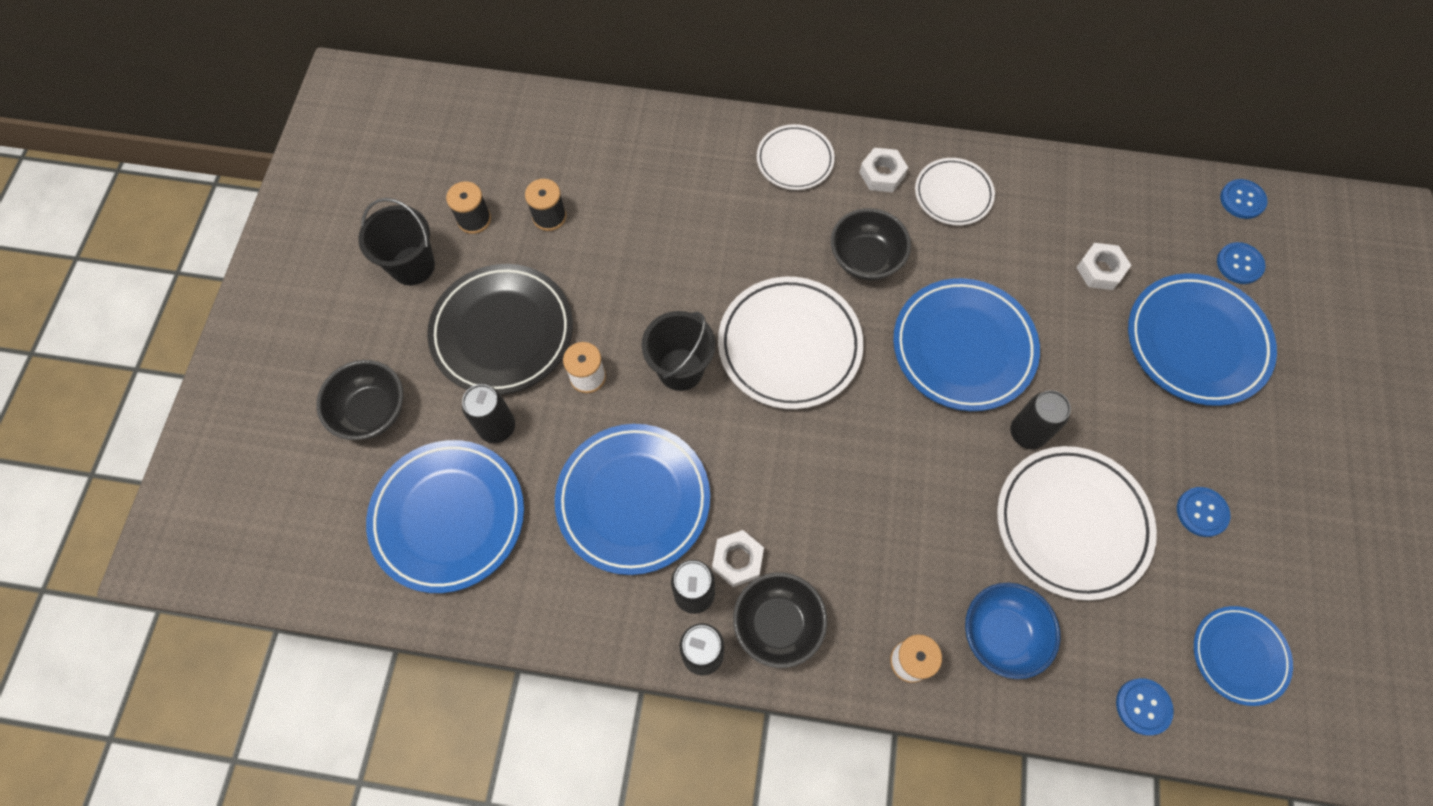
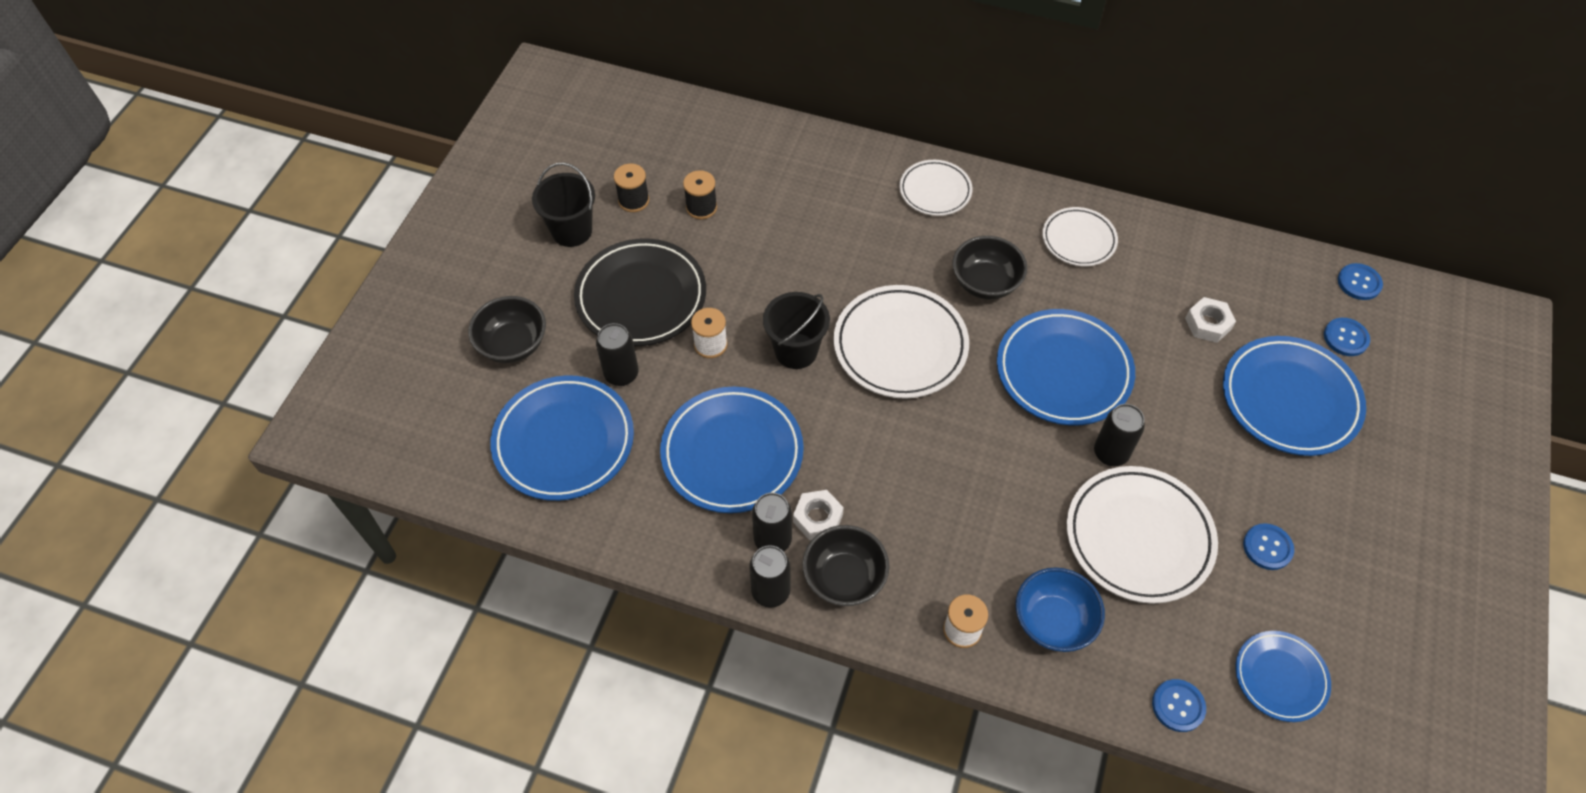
camera: 10 degrees right, 10 degrees down
(882, 174) = (1014, 214): white nut -> none

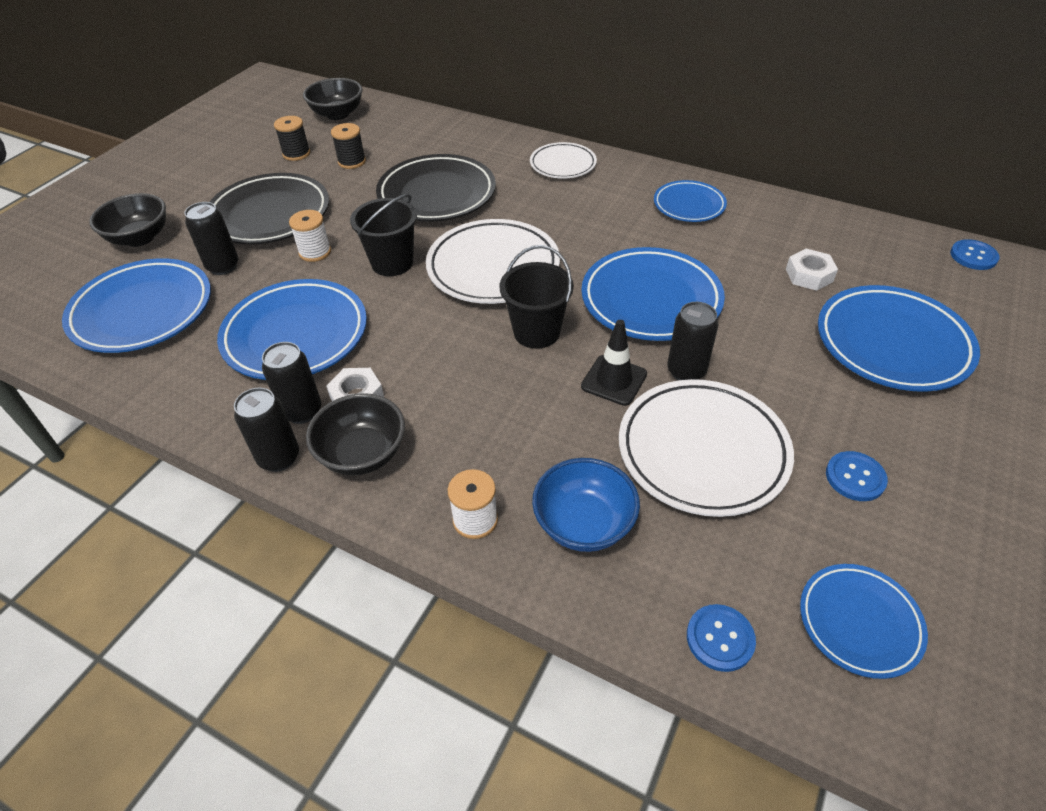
camera: 10 degrees right, 10 degrees down
(572, 231) = (234, 169): black bucket -> black bucket (536, 332)
(812, 249) = (437, 194): none -> black plate
(985, 283) = (590, 228): black bowl -> black bowl (337, 114)
(1048, 471) = (614, 380): none -> black traffic cone
(1078, 240) = (689, 205): white plate -> blue plate
(1345, 338) = (957, 298): blue button -> none

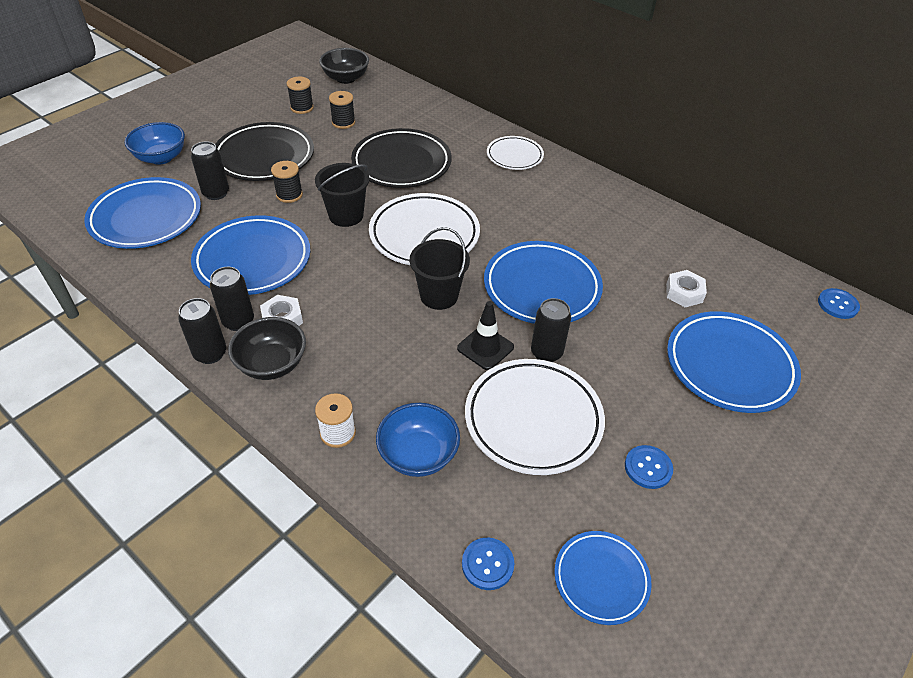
camera: 10 degrees right, 0 degrees up
(140, 238) = (161, 158): black bowl -> blue bowl
(315, 252) = (289, 195): white spool -> black spool
(689, 205) = (607, 212): blue plate -> none

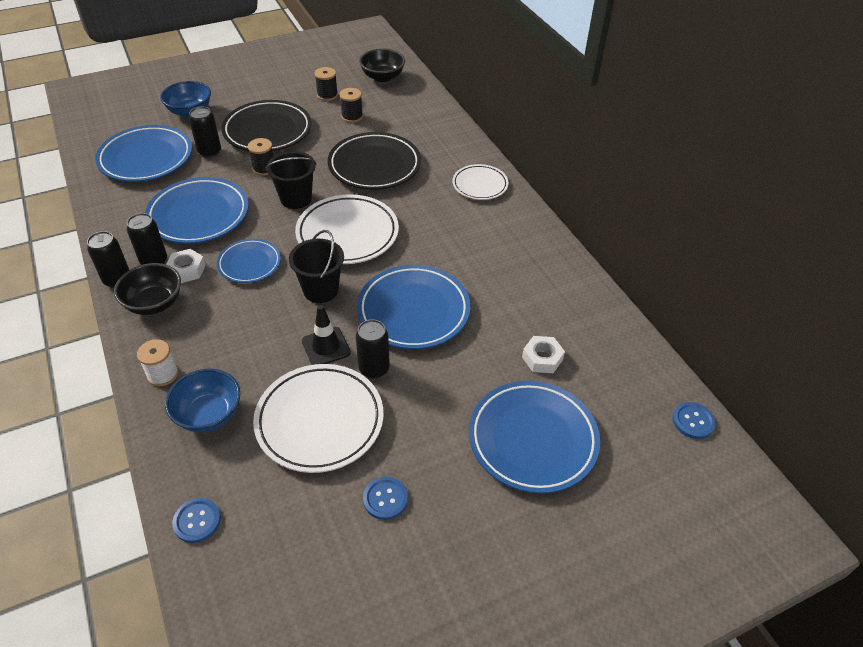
camera: 25 degrees right, 0 degrees up
(601, 579) = (275, 571): blue plate -> blue plate (249, 264)

